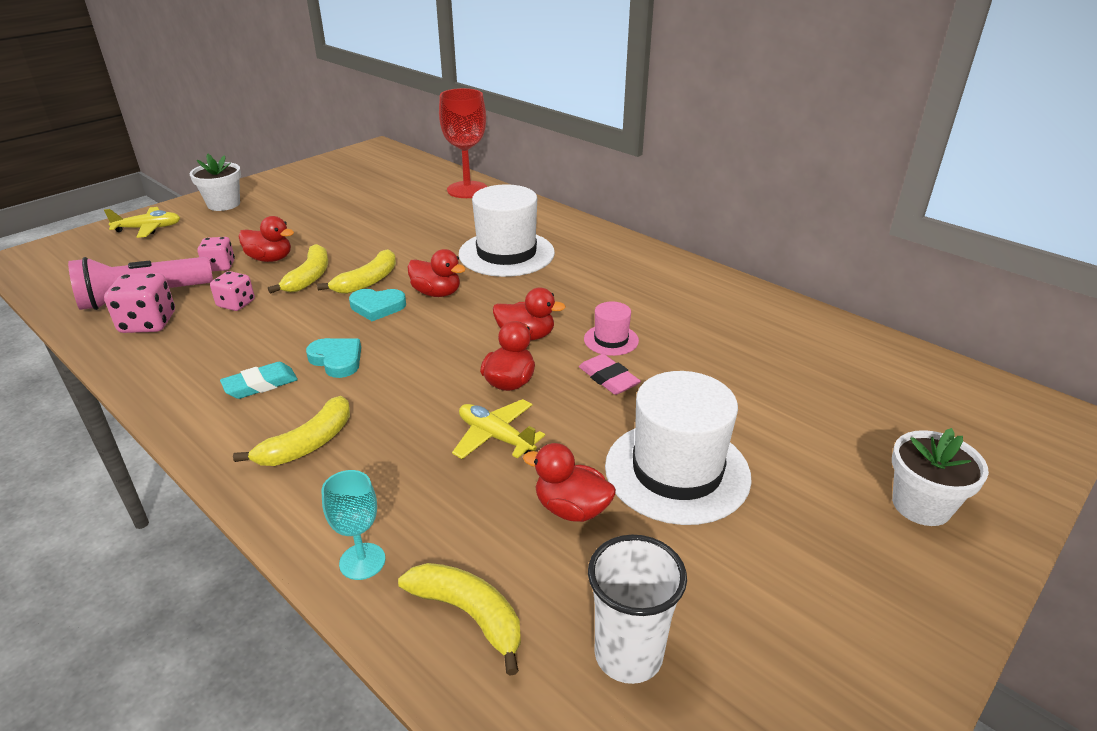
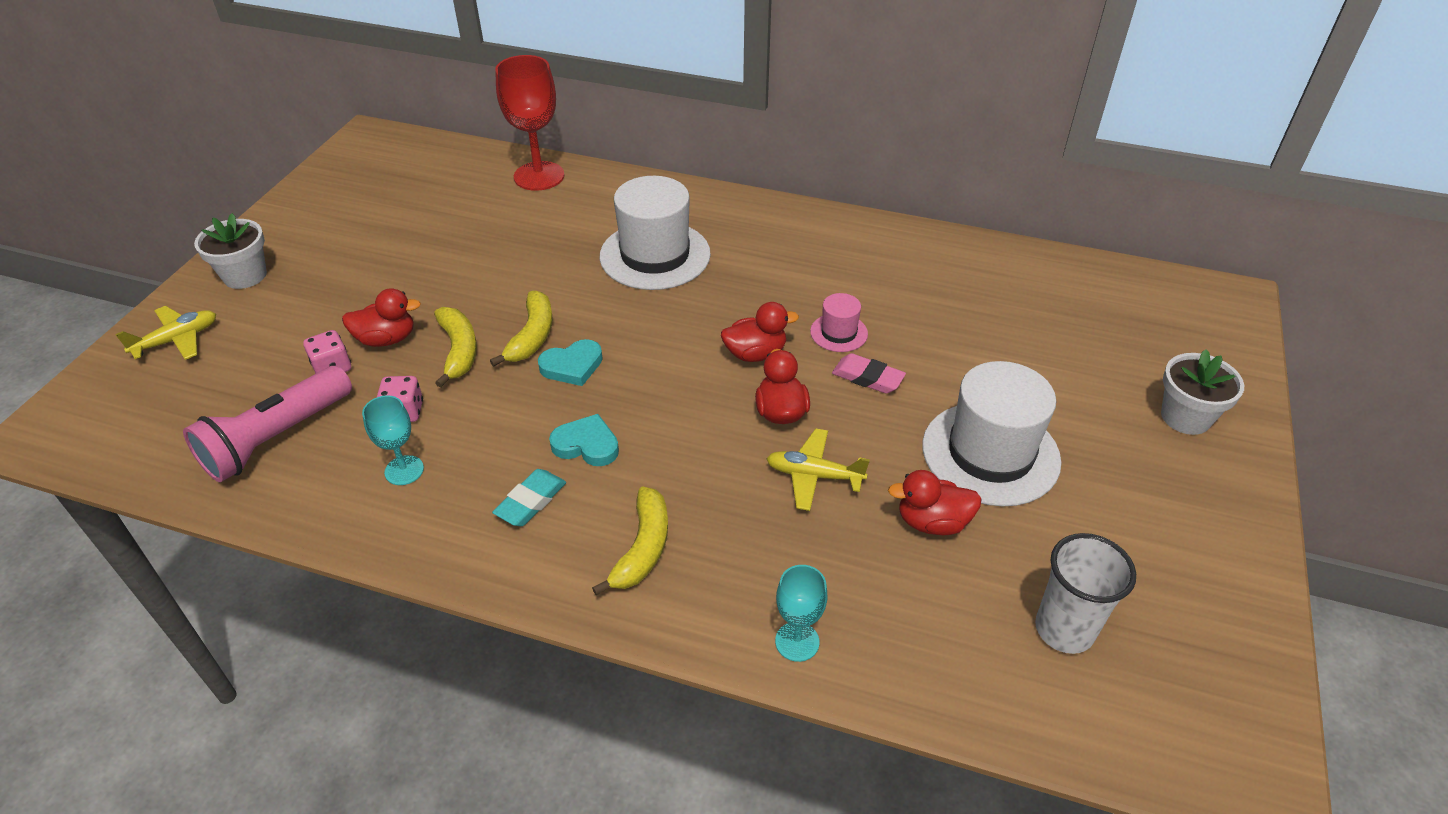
camera: 25 degrees left, 10 degrees up
(148, 323) = (320, 471): pink dice -> none
(198, 339) = (404, 470): none -> turquoise goblet
(437, 293) = (622, 329): red duck -> none
(469, 614) = (923, 649): yellow banana -> none

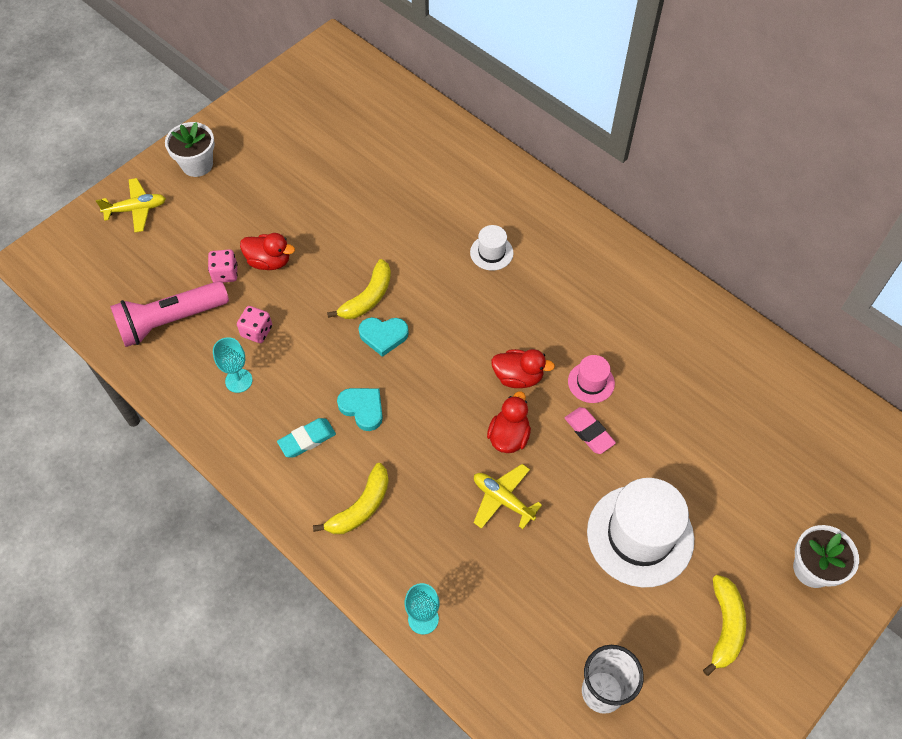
camera: 25 degrees right, 15 degrees up
(459, 351) = (313, 291): yellow banana -> yellow banana (725, 627)
(539, 176) = (441, 136): red goblet -> none
(655, 255) = (491, 252): white hat -> white hat, size x0.48
(932, 522) = (563, 572): red duck -> none

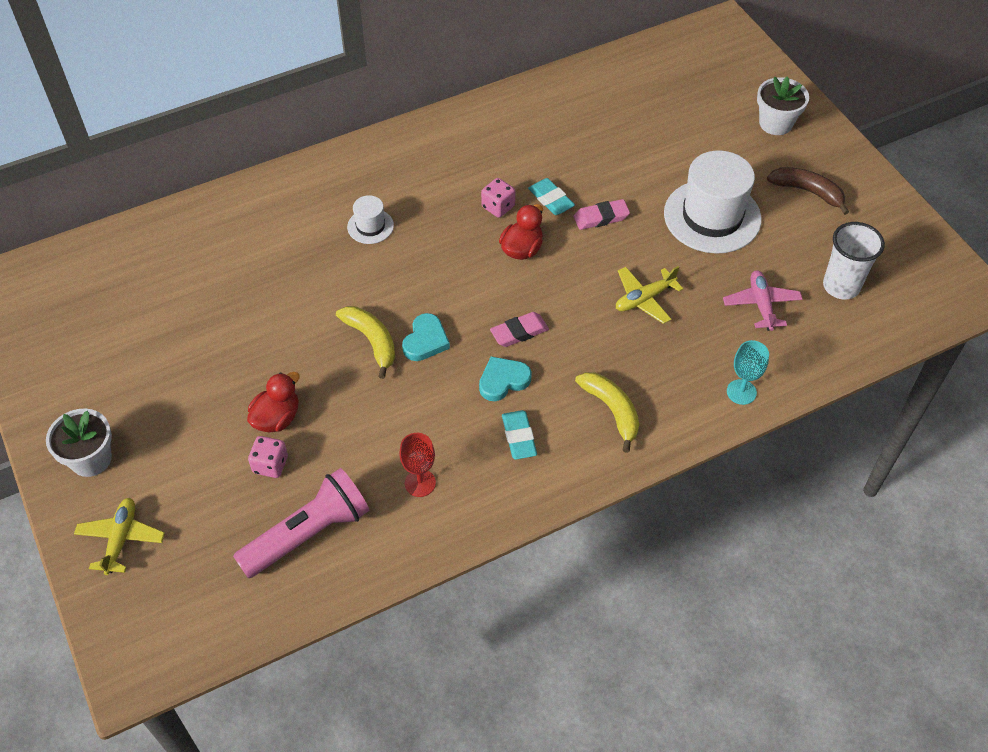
camera: 70 degrees left, 5 degrees down
(170, 321) = (308, 534): pink flashlight -> pink flashlight turned 120 degrees counterclockwise
(238, 380) = (420, 483): turquoise goblet -> red goblet
(257, 331) = (364, 451): pink dice -> pink dice (498, 207)
(420, 405) = (519, 332): none -> pink eraser
(509, 436) = (582, 275): red duck -> none
(542, 613) = (761, 304): none -> pink plane
(591, 382) = (551, 199): pink hat -> turquoise eraser
(725, 627) = (808, 192): yellow banana -> brown banana

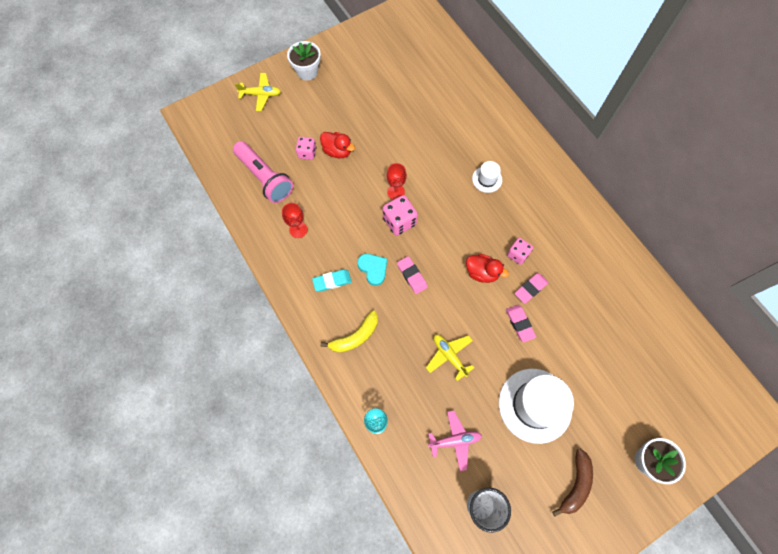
camera: 85 degrees right, 15 degrees up
(372, 341) = (396, 192): yellow banana -> red goblet
(425, 340) = (399, 221): turquoise heart -> pink dice
(551, 199) = (530, 289): turquoise eraser -> pink eraser

